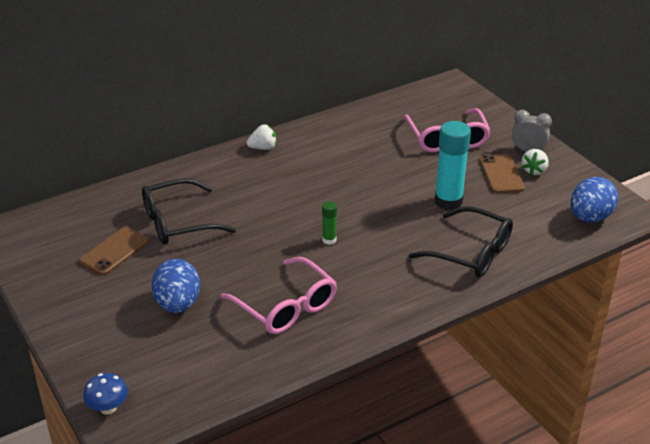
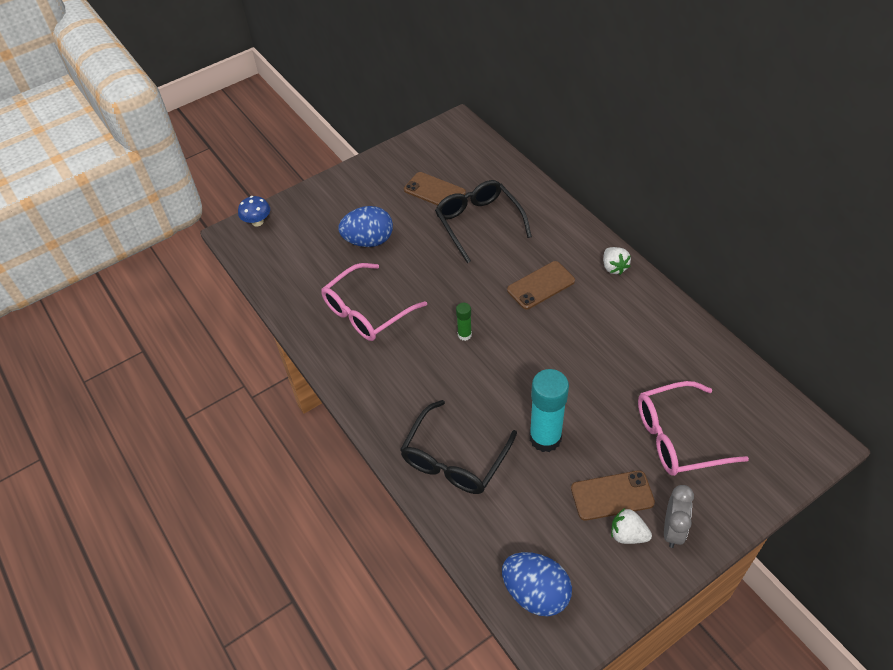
camera: 90 degrees right, 15 degrees up
(275, 190) = (541, 285): none -> brown phone

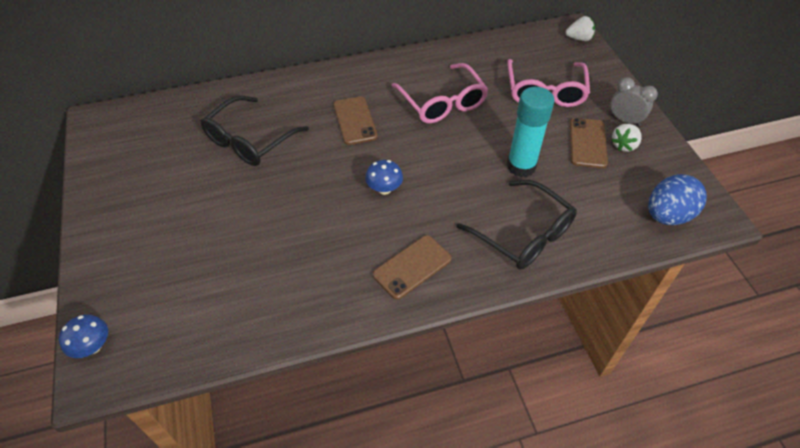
camera: 75 degrees left, 0 degrees up
(366, 311) = (311, 261): pink glasses -> pink glasses (442, 103)
(369, 241) = (210, 235): blue egg -> none
(434, 191) = (179, 162): brown phone -> brown phone (412, 267)
(464, 335) = (384, 189): green glue stick -> blue mushroom
(478, 223) = (249, 141): black glasses -> black glasses turned 45 degrees counterclockwise
(614, 267) = (361, 71): white strawberry -> white strawberry (579, 38)

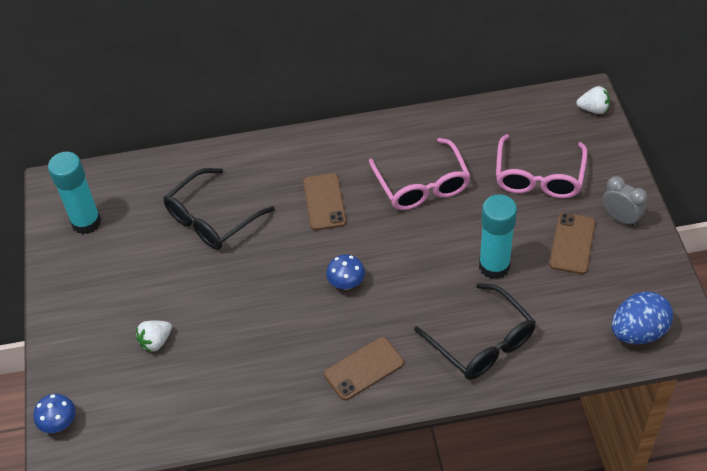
camera: 10 degrees right, 0 degrees up
(126, 150) = (86, 222): none -> turquoise glue stick
(624, 145) = (612, 248): white strawberry -> white strawberry (156, 342)

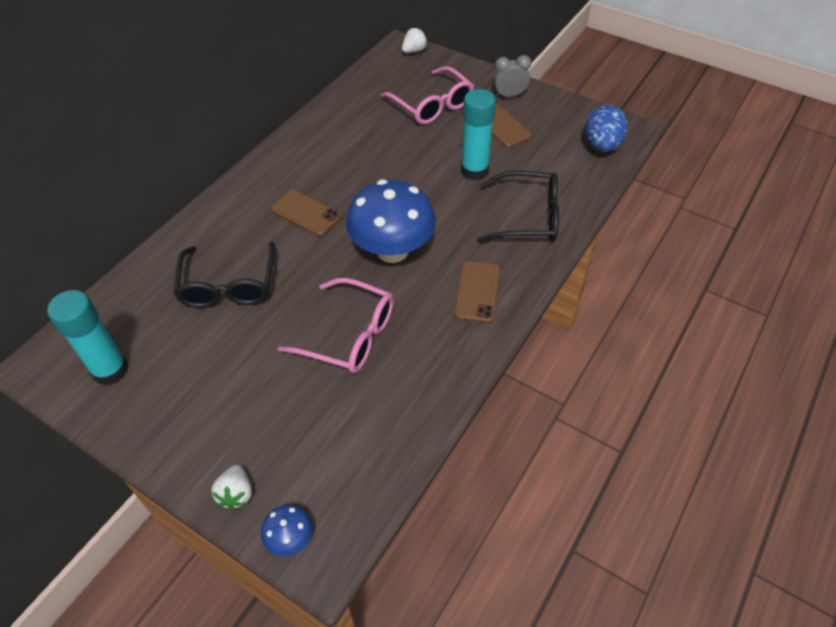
camera: 50 degrees left, 0 degrees up
(156, 342) = (296, 404): white strawberry -> white strawberry (236, 494)
(346, 283) = (392, 250): blue mushroom -> blue mushroom, size x2.27
(422, 185) = (363, 157): pink glasses -> pink glasses (350, 335)

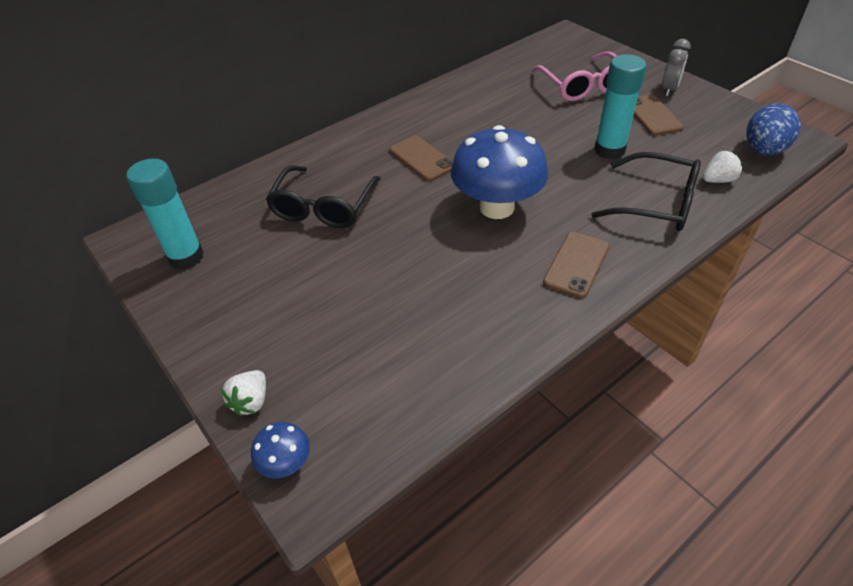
camera: 20 degrees right, 5 degrees down
(350, 335) = (424, 277): pink glasses -> none
(414, 51) = (579, 38): white strawberry -> white strawberry (718, 180)
(509, 96) = (669, 89): grey clock -> grey clock turned 105 degrees clockwise

